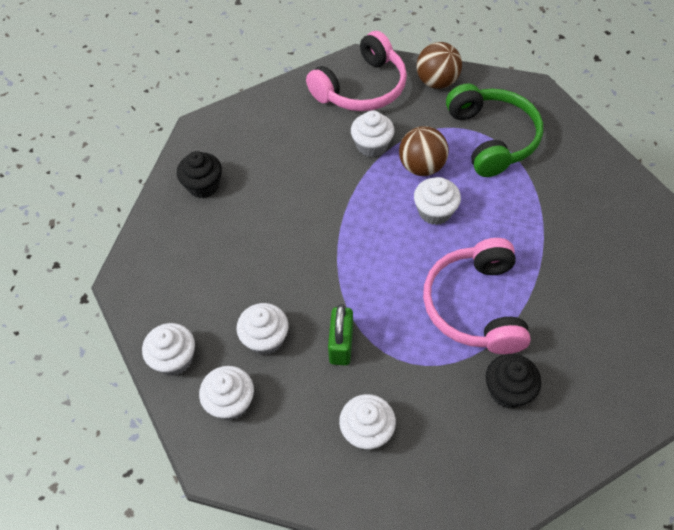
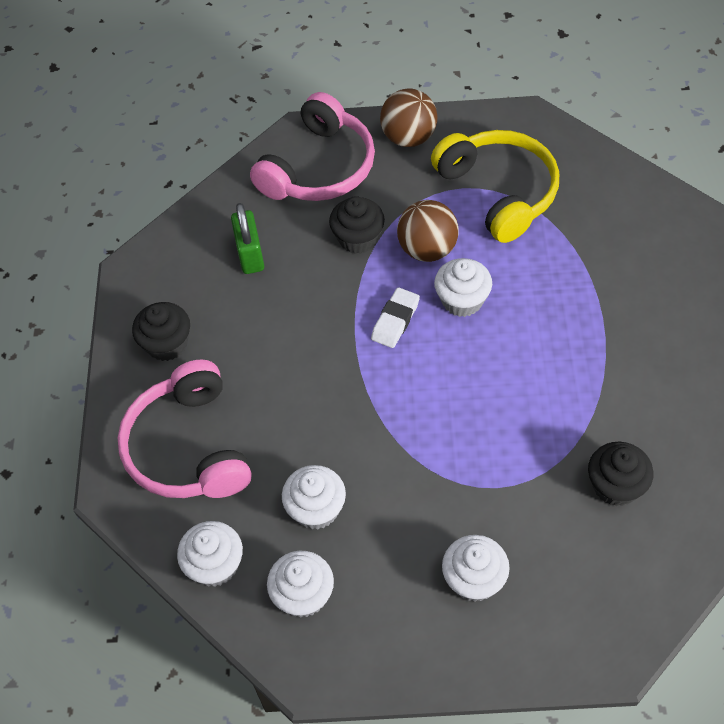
camera: 15 degrees left, 0 degrees up
(341, 345) = (408, 490): green padlock -> green padlock (250, 255)
(372, 146) = (358, 238): white cupcake -> black cupcake
(378, 213) = (395, 320): none -> white eraser
(475, 305) = (547, 399): pink headphones -> pink headphones (189, 447)
(492, 138) = (499, 192): green headphones -> yellow headphones

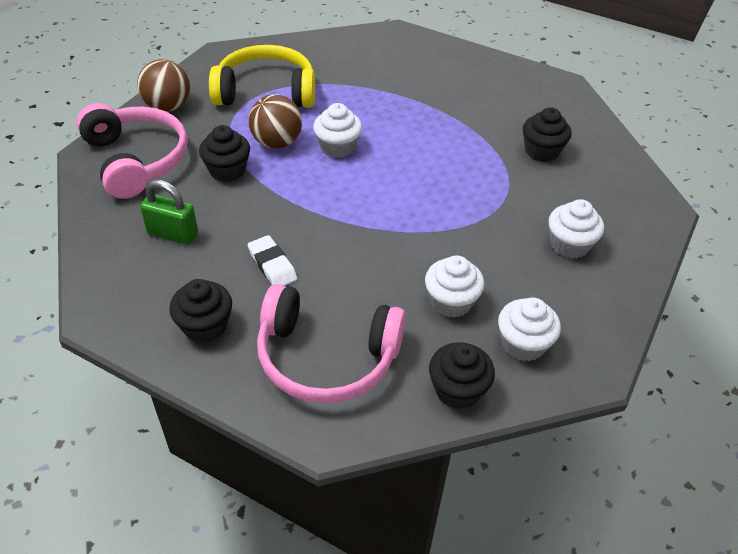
camera: 65 degrees left, 10 degrees down
(215, 565) = (457, 390): white cupcake -> black cupcake
(395, 320) = (321, 185): white eraser -> white eraser (272, 265)

